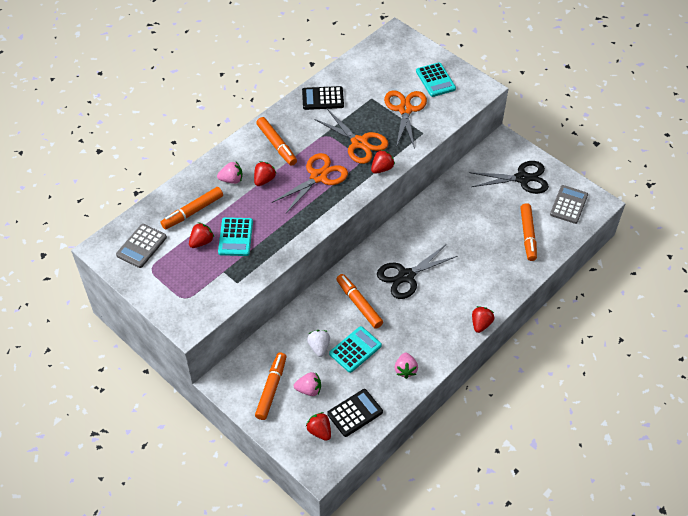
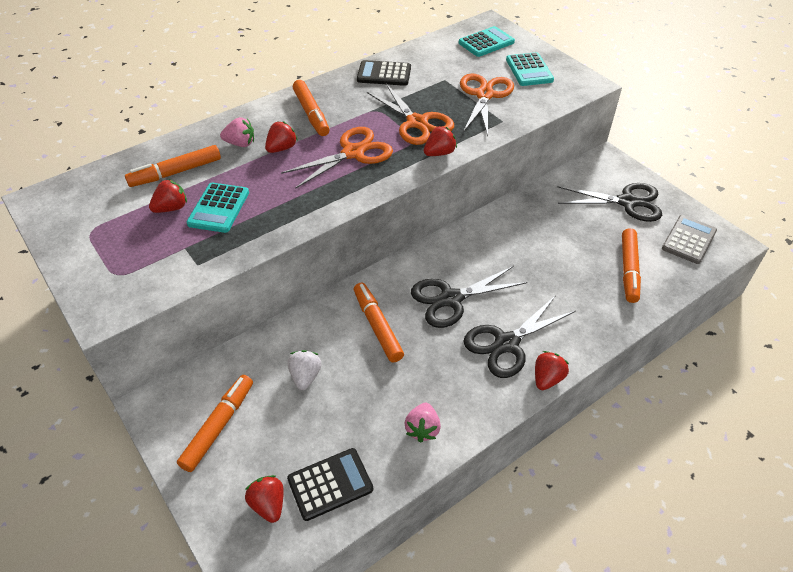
camera: 10 degrees right, 5 degrees down
(141, 246) = (91, 203): grey calculator -> none
(309, 389) = (272, 436): pink strawberry -> none
(355, 350) = (356, 388): turquoise calculator -> turquoise calculator (486, 42)
(450, 303) = (507, 343): none -> black scissors

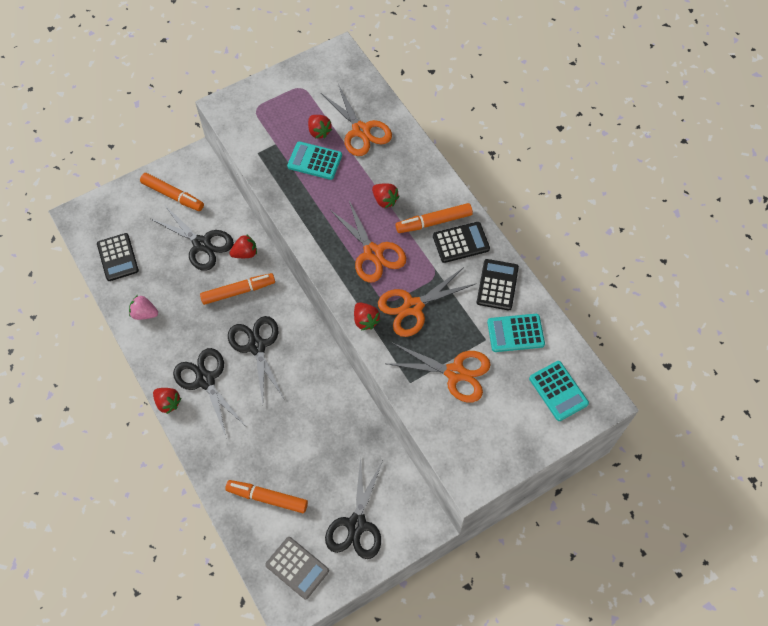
camera: 95 degrees right, 15 degrees up
(176, 172) = (361, 130): orange marker -> orange scissors
(240, 143) = (394, 171): pink strawberry -> none
(268, 504) = (112, 224): red strawberry -> red strawberry (245, 253)
(305, 376) = (202, 244): white strawberry -> black scissors
(336, 96) = (461, 242): none -> black calculator
(529, 70) = (500, 425): turquoise calculator -> turquoise calculator (515, 333)

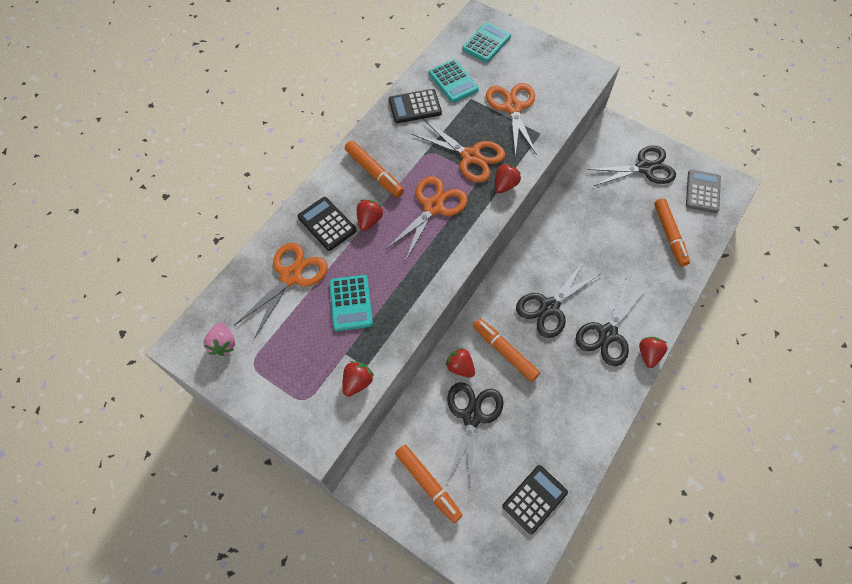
camera: 115 degrees left, 0 degrees up
(144, 313) = (579, 429): pink strawberry -> pink strawberry (223, 344)
(173, 195) = (428, 484): orange marker -> orange marker turned 135 degrees clockwise
(319, 132) = (310, 316): red strawberry -> red strawberry (357, 382)
(461, 242) = (386, 145): black calculator -> black calculator (327, 224)

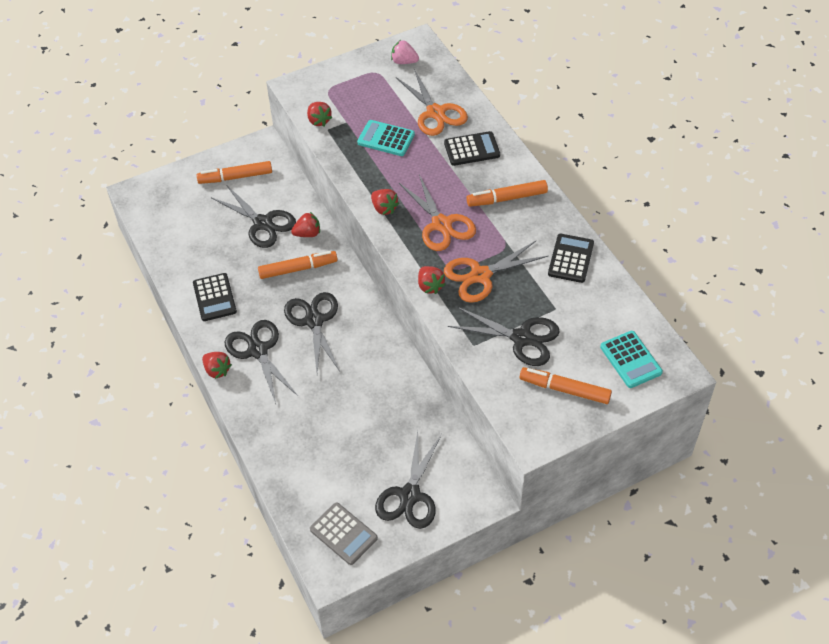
camera: 120 degrees right, 10 degrees down
(369, 220) = (456, 177): red strawberry -> red strawberry (384, 208)
(453, 81) = (587, 304): turquoise calculator -> none
(512, 107) = (521, 338): orange scissors -> black scissors
(534, 499) = (174, 232): black calculator -> black calculator (214, 297)
(669, 235) = (316, 465): orange marker -> orange marker (565, 390)

